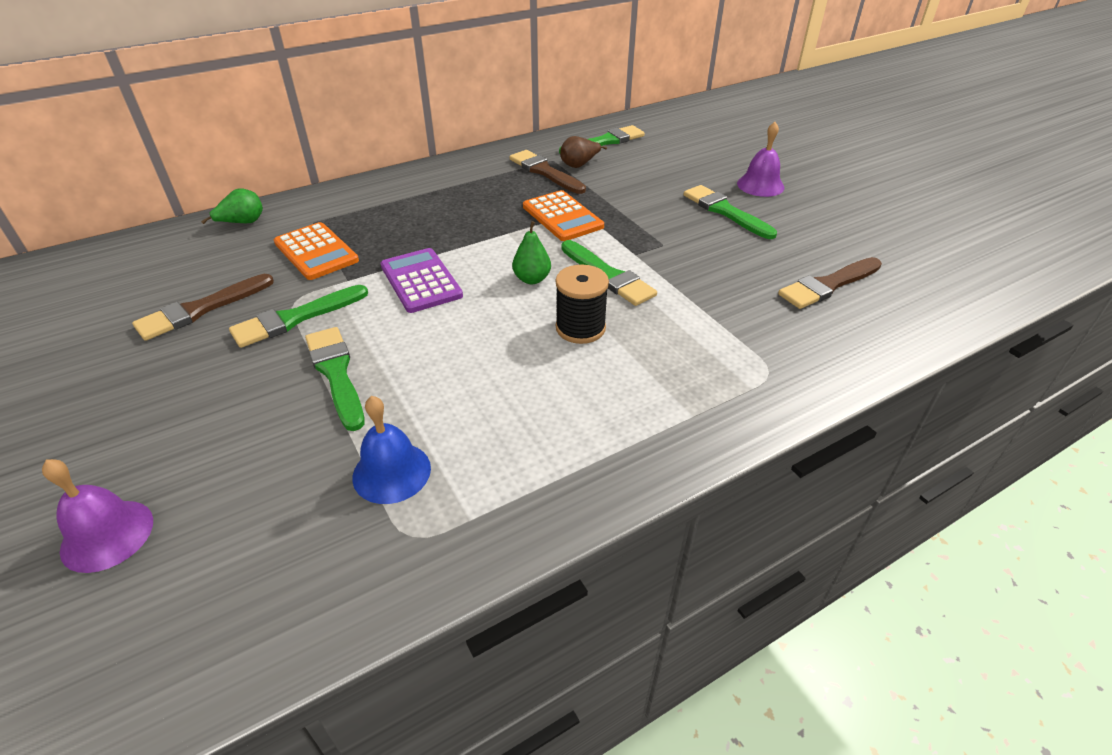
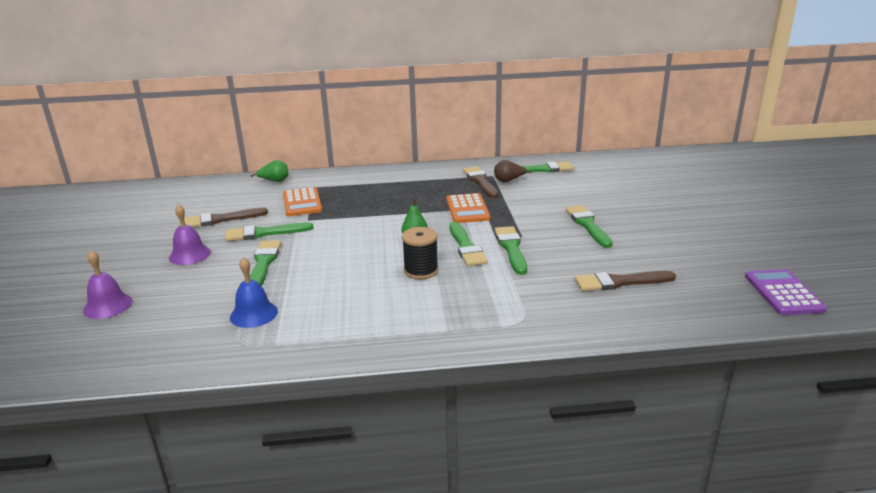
camera: 25 degrees right, 15 degrees down
(421, 281) = (347, 228): purple calculator -> purple calculator (783, 293)
(666, 265) = (511, 248): none -> green brush
(760, 185) = (633, 213): purple bell -> purple bell (190, 255)

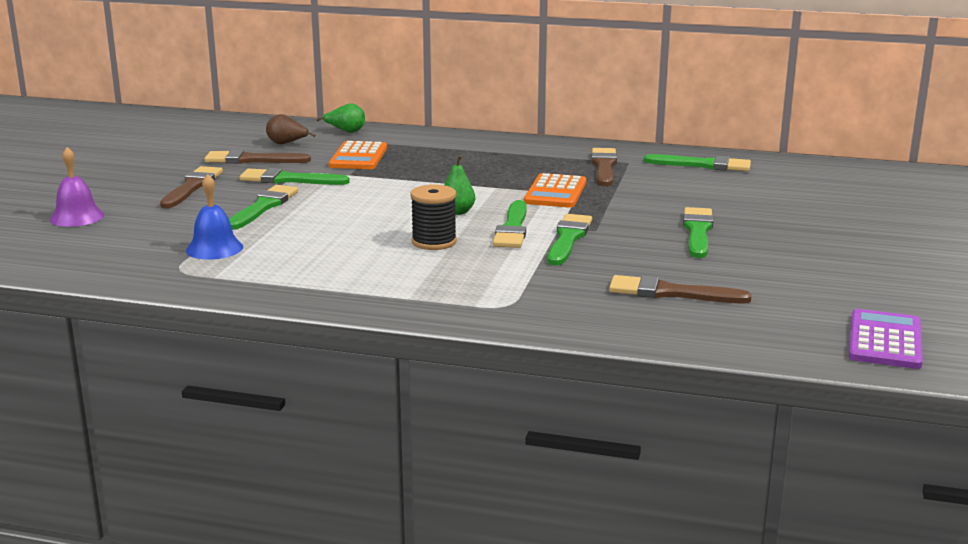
camera: 20 degrees right, 5 degrees down
(190, 255) = (192, 187): purple bell -> brown brush
(508, 181) = (643, 171): brown pear -> brown pear (287, 144)

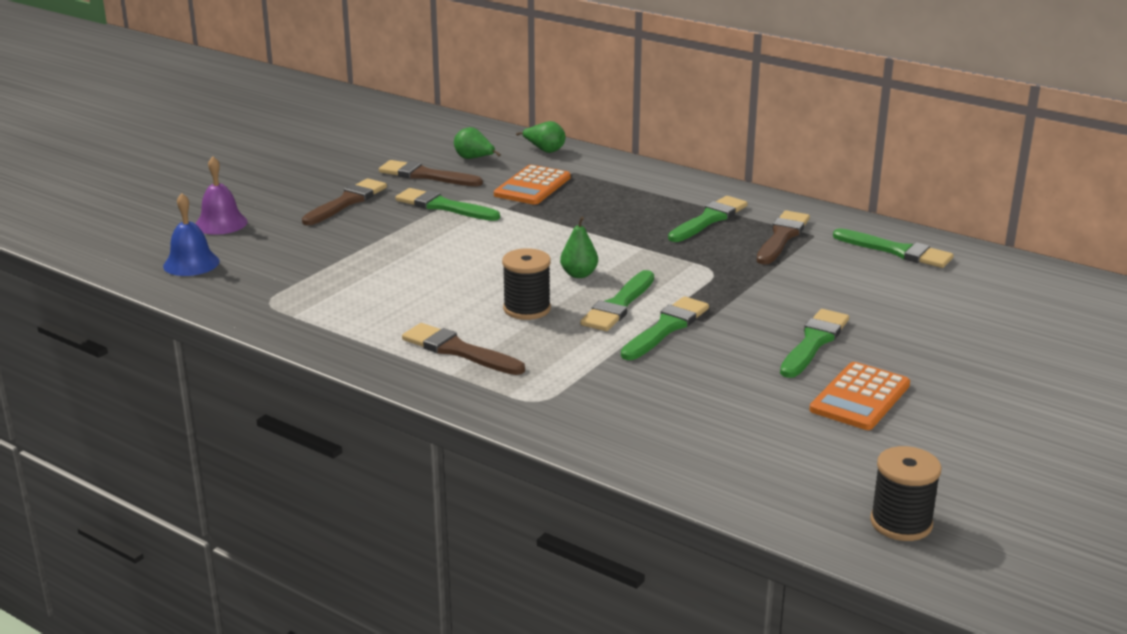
camera: 20 degrees right, 5 degrees up
(214, 248) = (316, 282): blue bell -> blue bell (191, 263)
(263, 207) = (395, 238): green brush -> green brush (709, 219)
(287, 144) = (474, 159): brown pear -> green pear
(555, 192) = (701, 264): orange calculator -> orange calculator (860, 397)
(671, 293) = (719, 417): brown brush -> brown brush (459, 351)
(885, 340) = (901, 523): purple calculator -> black spool

